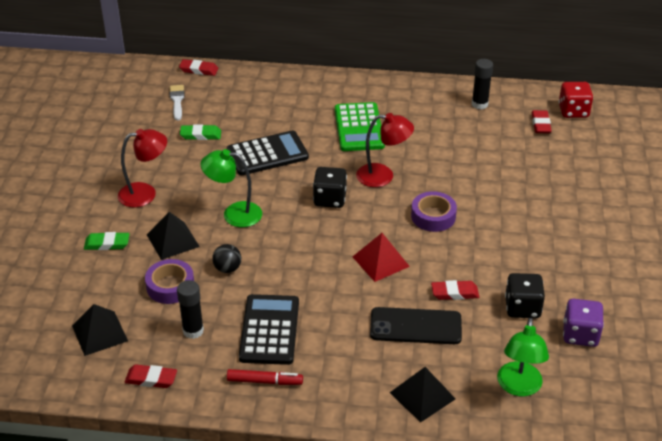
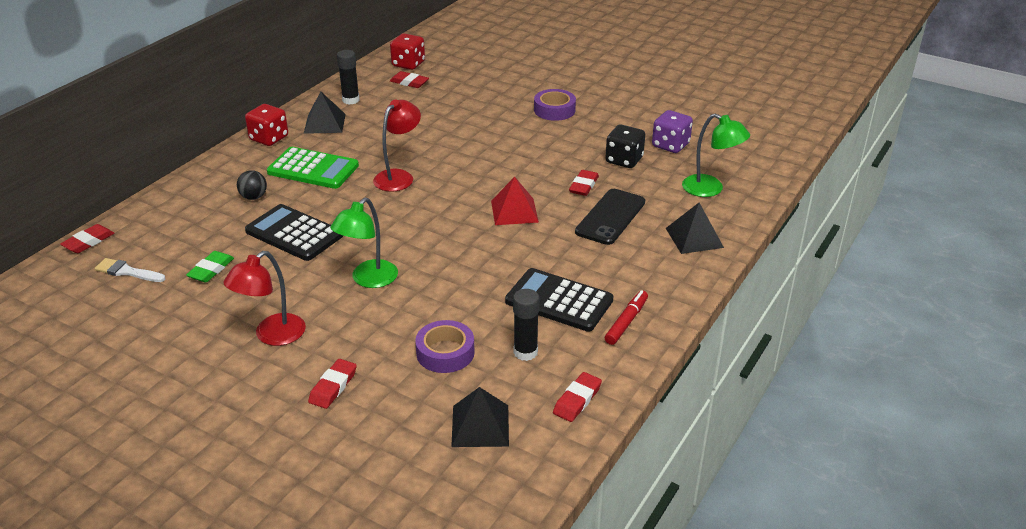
camera: 65 degrees left, 5 degrees down
(107, 244) = (333, 387): green eraser -> red eraser
(145, 193) = (272, 336): red lamp -> red lamp turned 150 degrees counterclockwise
(172, 240) = (372, 333): black pyramid -> black pyramid (324, 123)
(227, 268) = (450, 305): black ball -> black ball (254, 197)
(267, 154) = (294, 233): black calculator -> black calculator turned 60 degrees counterclockwise
(330, 199) = (402, 215): black dice -> none
(384, 88) = (269, 138): none -> red dice
(433, 216) = (478, 167): purple tape -> purple tape (554, 110)

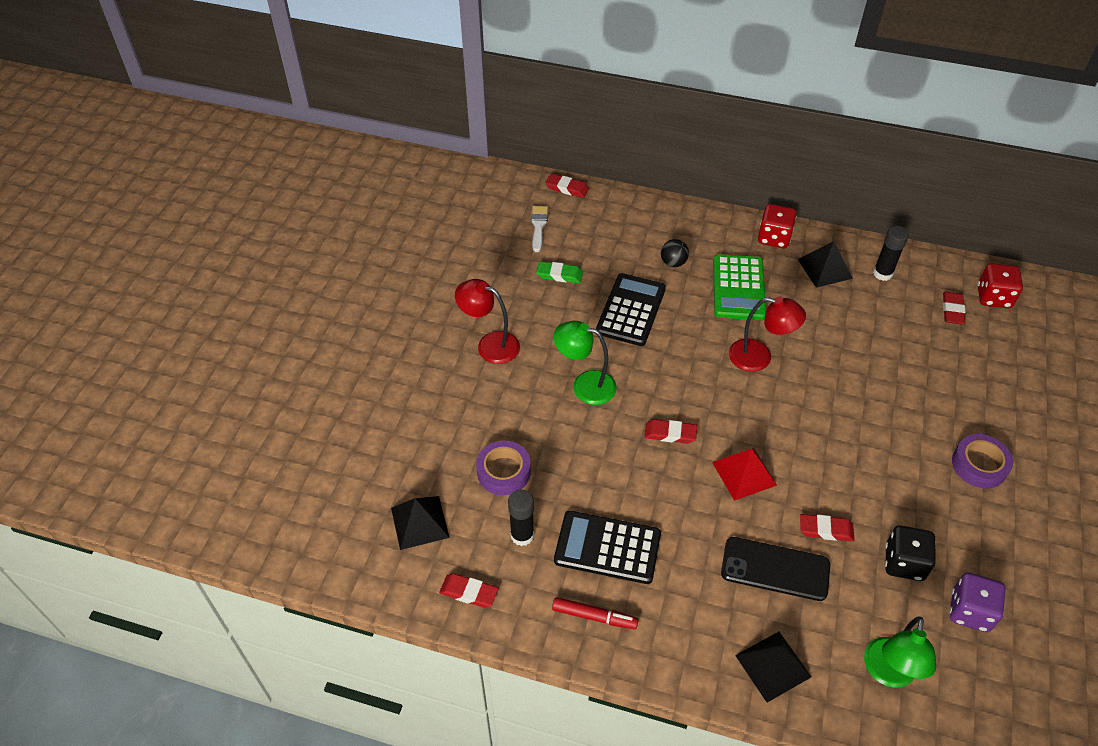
camera: 75 degrees right, 15 degrees up
(333, 387) = (441, 405): red eraser -> red eraser (670, 434)
(559, 301) = (607, 547): black calculator -> black calculator turned 90 degrees counterclockwise

